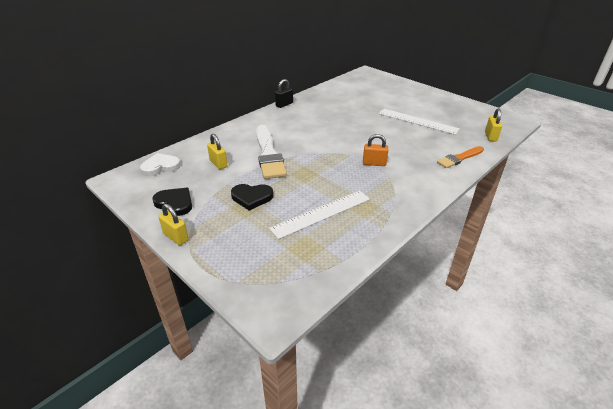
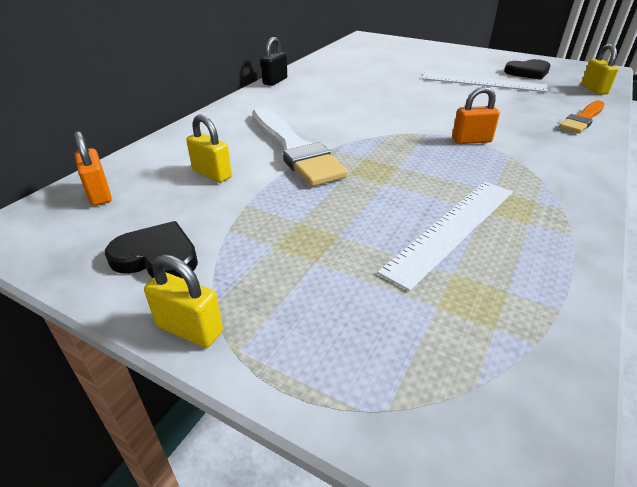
camera: 15 degrees left, 0 degrees up
(161, 167) = (99, 194): white heart -> orange padlock
(252, 197) = (307, 222): black heart -> black heart (528, 72)

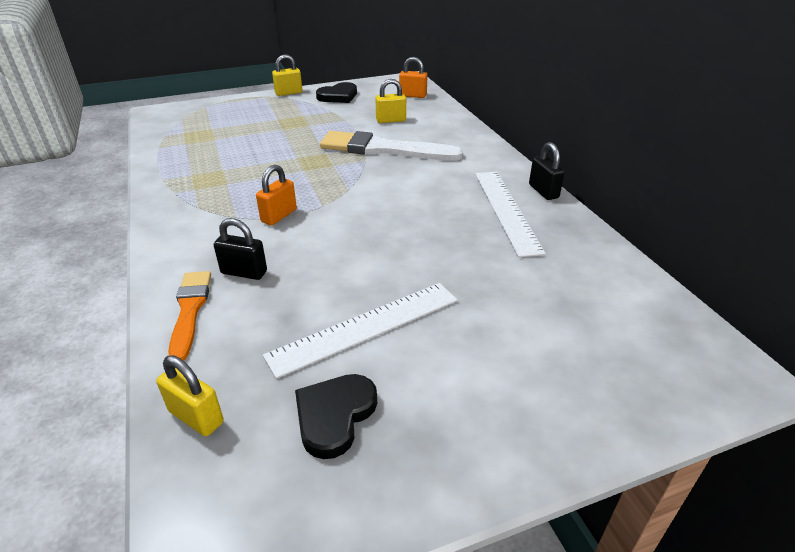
camera: 130 degrees right, 0 degrees up
(452, 228) = (232, 153): white ruler -> white ruler (506, 210)
(532, 122) = (244, 272): none -> black padlock

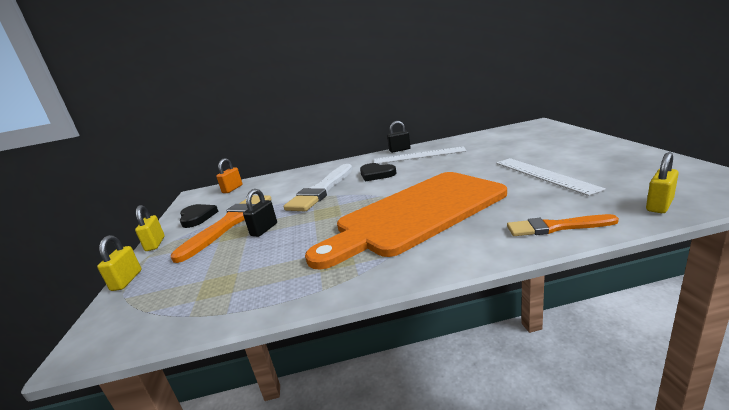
camera: 75 degrees left, 15 degrees down
(244, 272) = (499, 215): black padlock -> black padlock (264, 229)
(279, 216) = (416, 214): orange padlock -> orange cutting board
(314, 115) = (230, 223): none -> orange brush
(334, 416) = (621, 174): black heart -> black heart (376, 174)
(391, 120) = (272, 192): yellow padlock -> yellow padlock (127, 280)

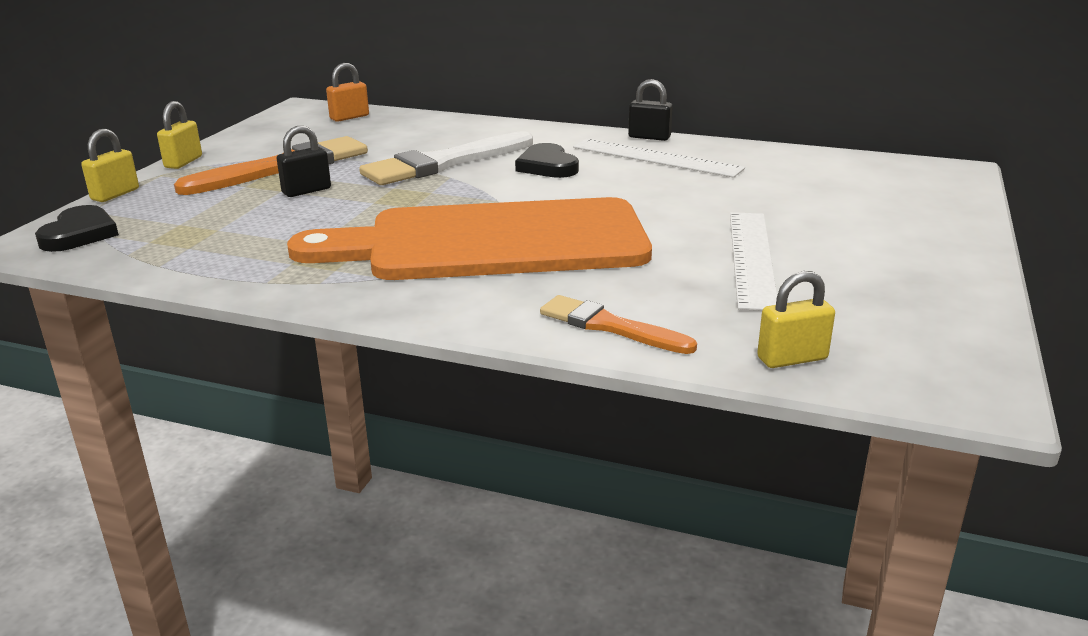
camera: 25 degrees right, 5 degrees up
(197, 217) = (262, 144): black heart -> black heart (79, 234)

